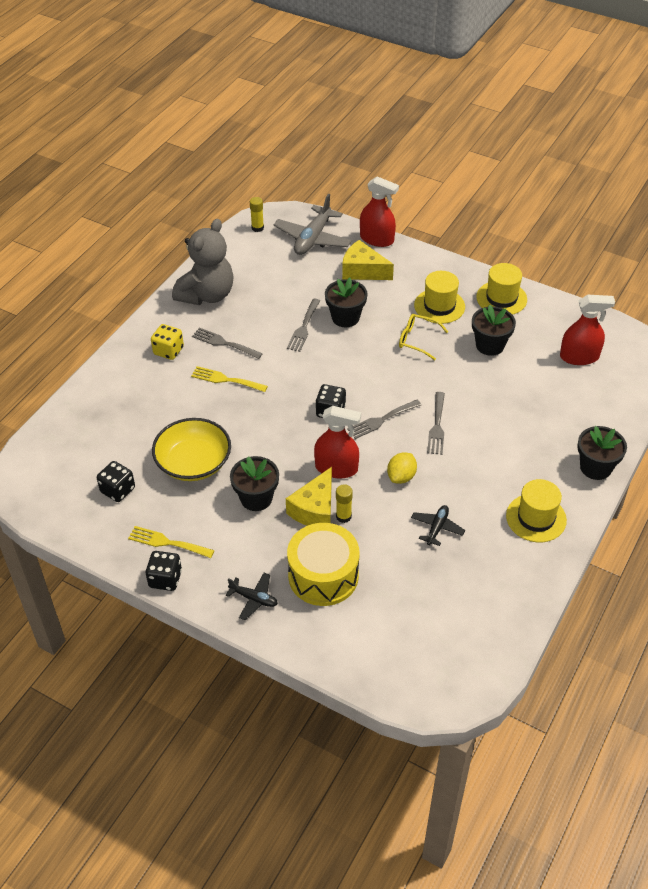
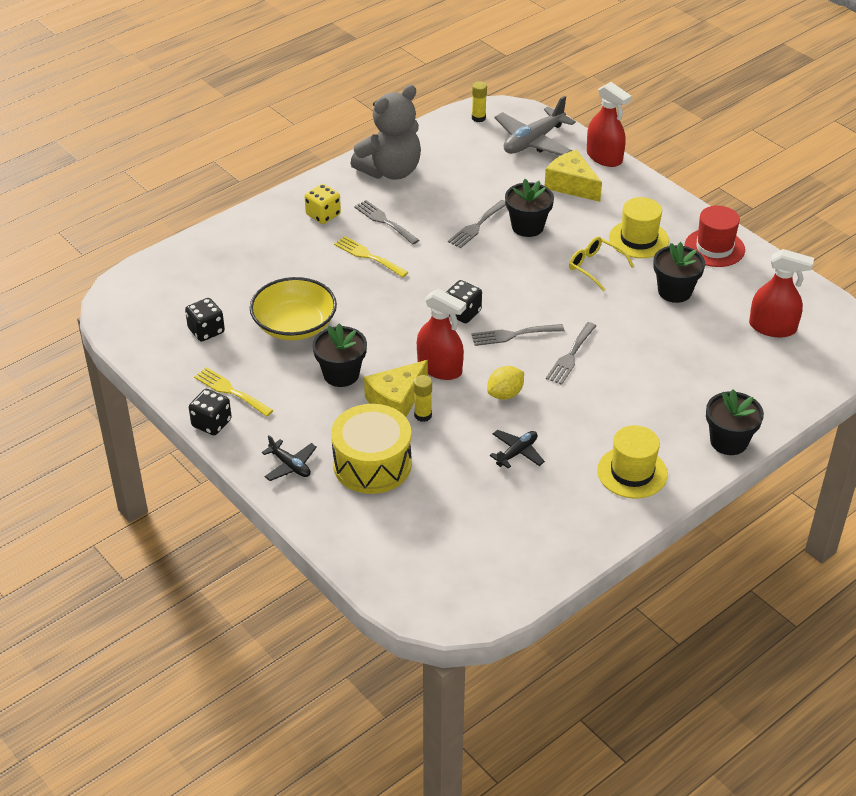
camera: 20 degrees right, 5 degrees down
(501, 298) = (714, 248): yellow hat -> red hat

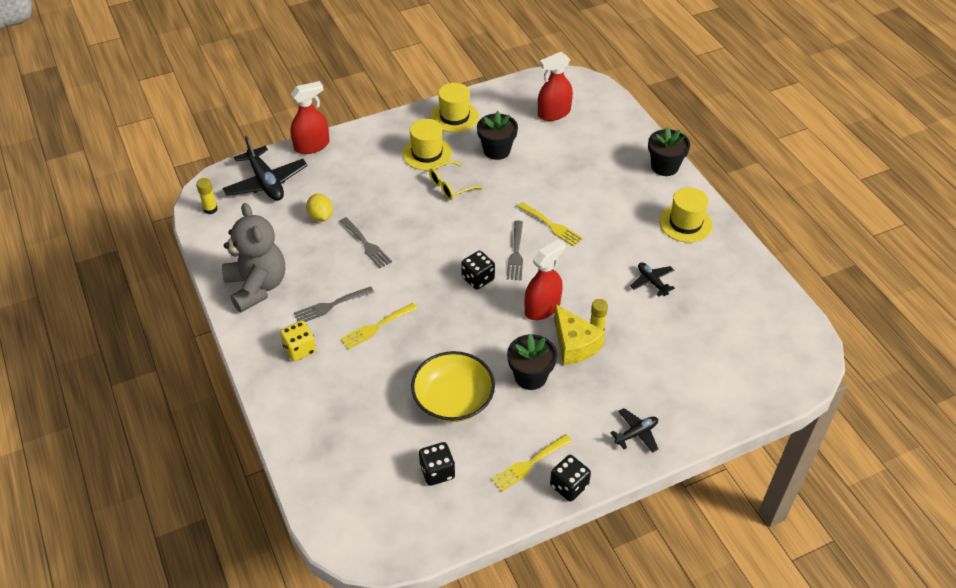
camera: 75 degrees left, 5 degrees up
(372, 464) = (646, 375): yellow drum -> none
(505, 394) = (584, 274): yellow lemon -> yellow lemon (321, 216)
(527, 226) = (382, 213): black flower pot -> none
(533, 141) = (266, 182): grey plane -> black plane
(570, 356) = (551, 225): grey fork -> yellow fork
(571, 185) = (339, 174): yellow cheese -> none
(714, 248) = (454, 117): red hat -> yellow hat
(772, 327) = (554, 113): red spray bottle -> red spray bottle turned 150 degrees counterclockwise

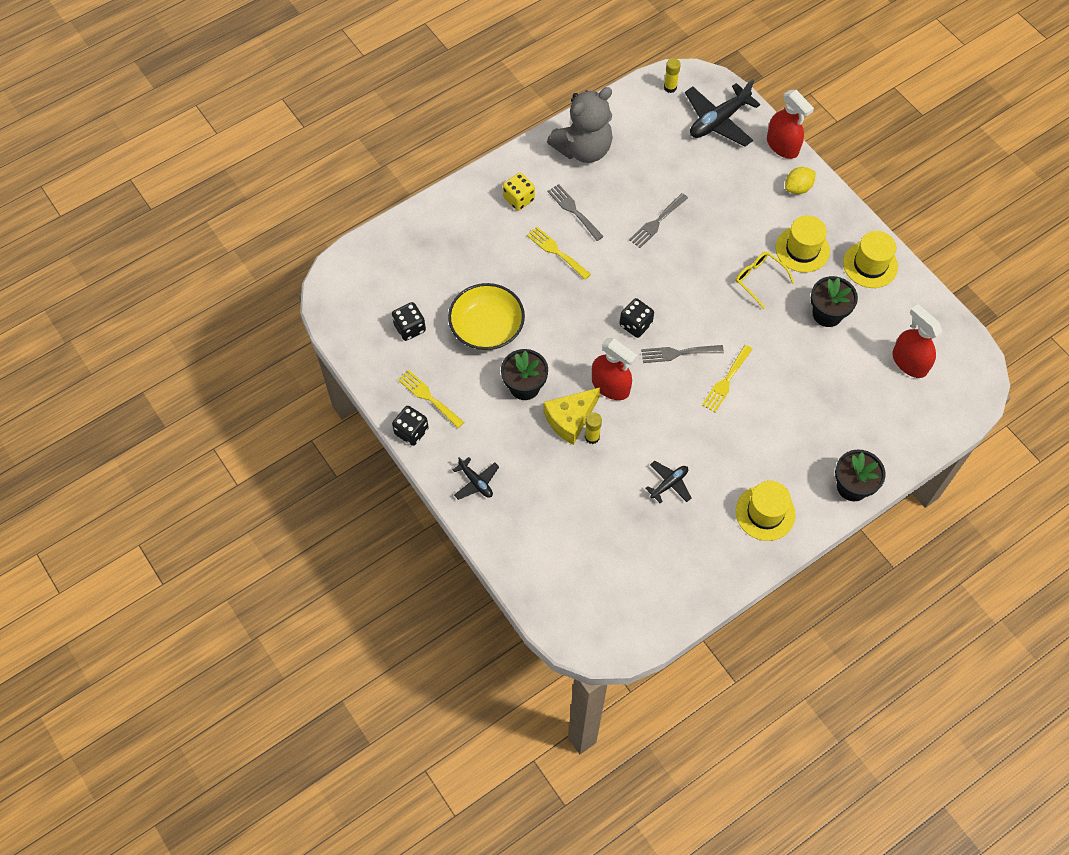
camera: 80 degrees right, 15 degrees up
(321, 216) = (684, 177): yellow lemon -> yellow lemon (798, 188)

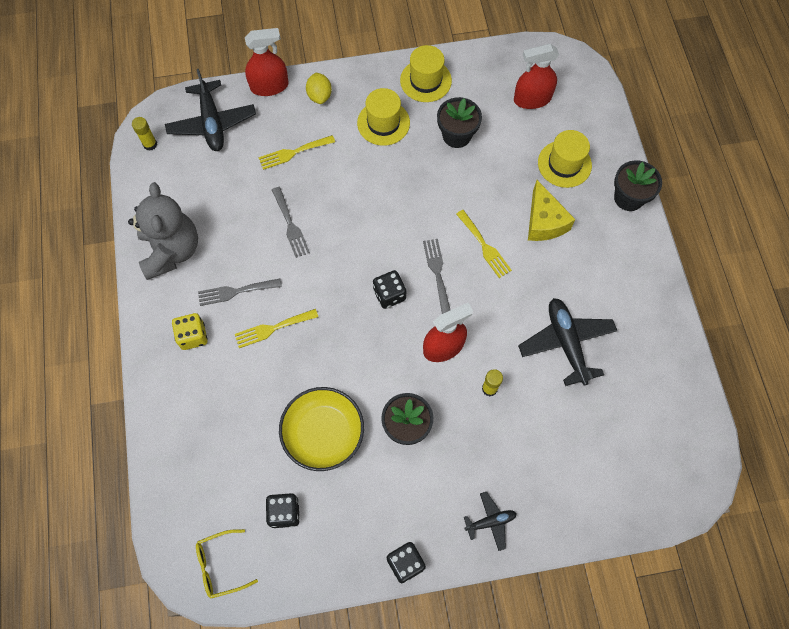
camera: 65 degrees left, 5 degrees up
(428, 397) = (374, 528): yellow fork -> yellow fork (293, 153)
(570, 419) = (462, 400): yellow cheese -> yellow cheese (544, 221)
(669, 484) = (566, 343): black plane -> black plane, size x1.86
(678, 353) = (437, 272): grey fork -> grey fork turned 150 degrees clockwise
(759, 279) = (395, 171): yellow glasses -> yellow glasses (220, 565)
(765, 513) = (626, 277): yellow hat -> yellow hat (564, 164)

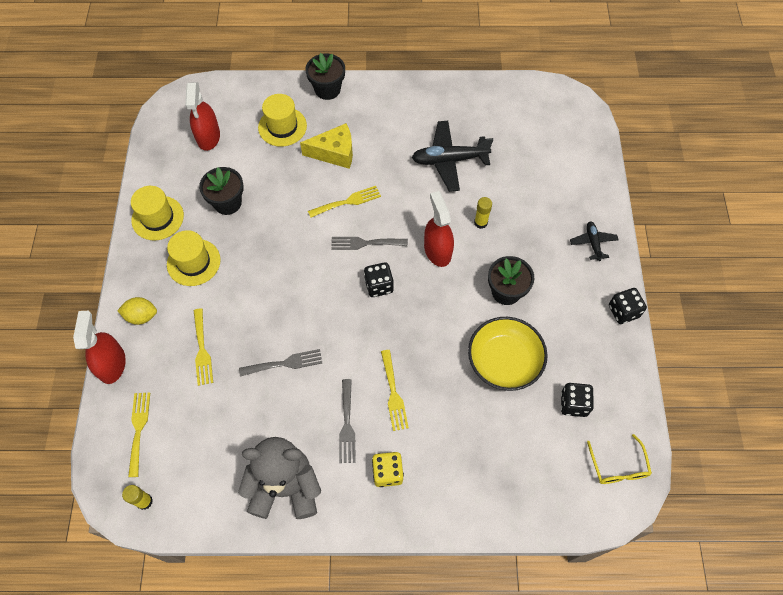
camera: 80 degrees left, 5 degrees down
(212, 123) = (138, 429): black plane -> yellow fork

